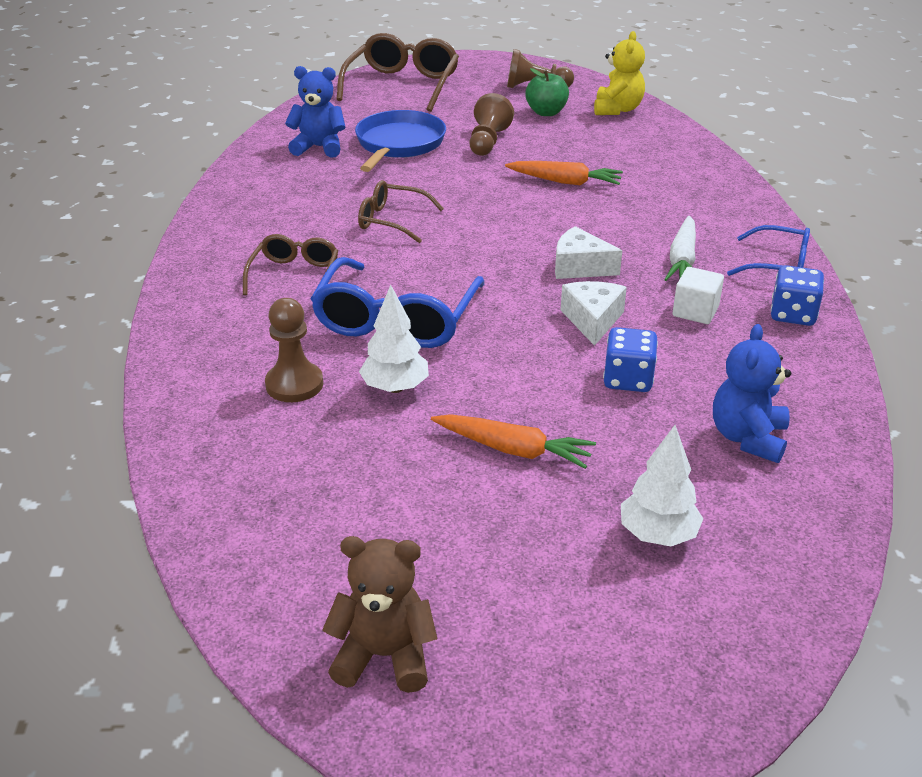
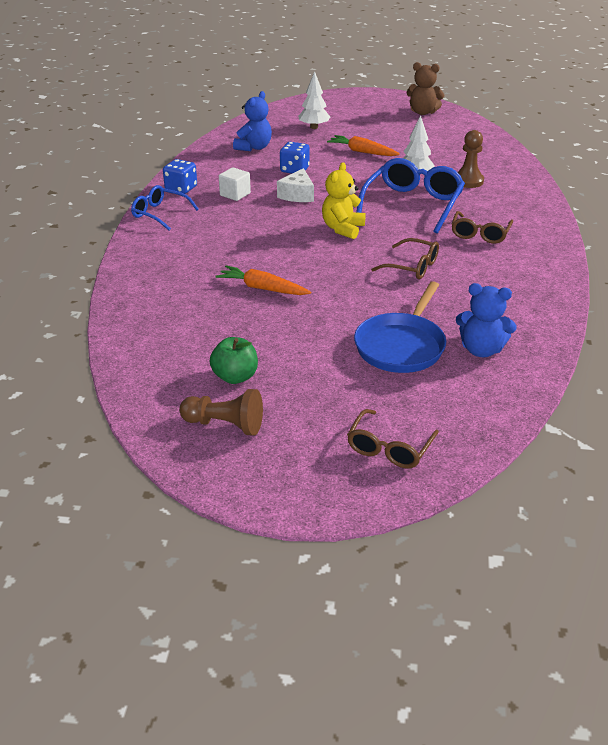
camera: 170 degrees left, 0 degrees up
(402, 85) = (389, 448): brown glasses -> brown glasses, size x0.59
(488, 142) = (312, 340): brown pawn -> none
(580, 267) = (288, 223): white cheese -> none
(617, 109) = (156, 373): yellow teddy bear -> yellow teddy bear (342, 229)
(682, 260) = (218, 222): white carrot -> none

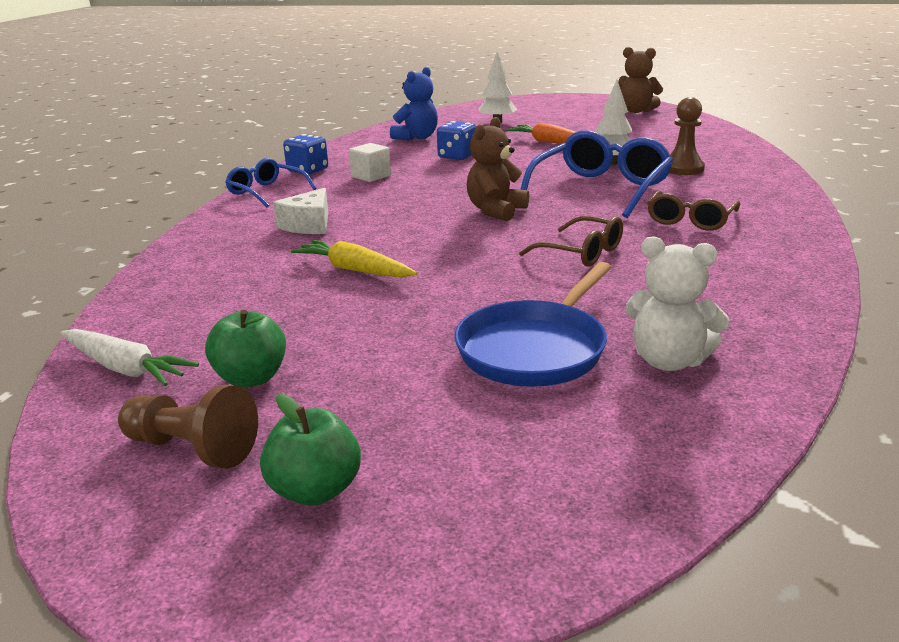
camera: 10 degrees right, 10 degrees down
(150, 375) = (125, 368): none -> white carrot
(262, 288) = (354, 270): orange carrot -> yellow carrot
(297, 195) = (450, 178): white cheese -> white cheese (308, 225)
(307, 443) = (315, 490): none -> green apple
(342, 229) = (496, 211): yellow teddy bear -> brown teddy bear
(389, 448) = (461, 510): brown glasses -> none
(481, 350) = (668, 361): blue teddy bear -> white teddy bear

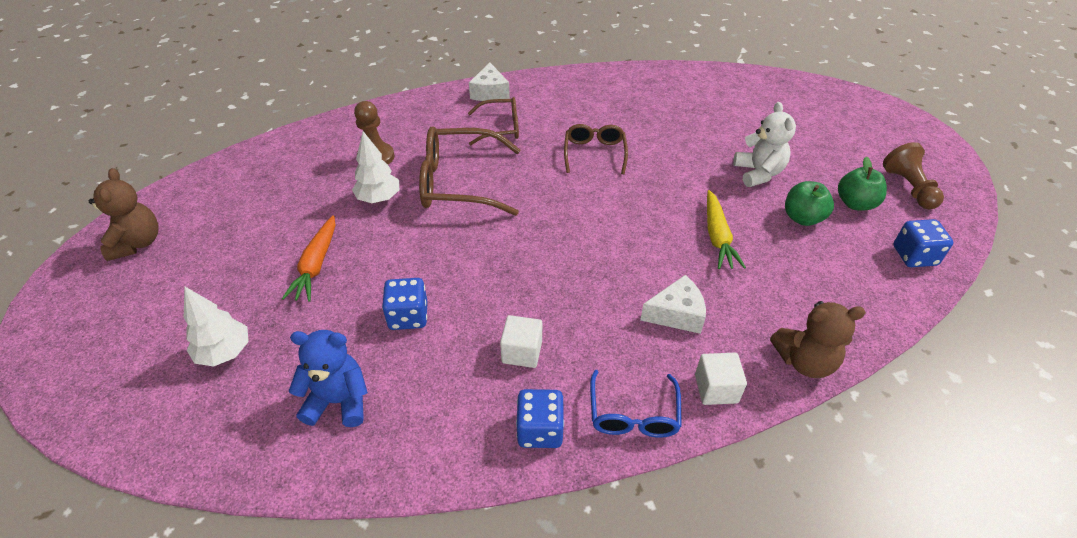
camera: 125 degrees left, 20 degrees up
(125, 368) = (914, 256): white carrot -> blue dice
(229, 218) = (716, 388): none -> white cube
(315, 490) = (875, 144): green apple -> green apple (802, 218)
(496, 211) = (552, 218): brown teddy bear -> brown teddy bear (804, 361)
(535, 349) = (721, 131): blue pan -> none
(601, 189) = (459, 183): blue glasses -> brown glasses
(668, 361) = (688, 96): white teddy bear -> white teddy bear (758, 173)
(788, 230) = (490, 92): none -> white cheese

